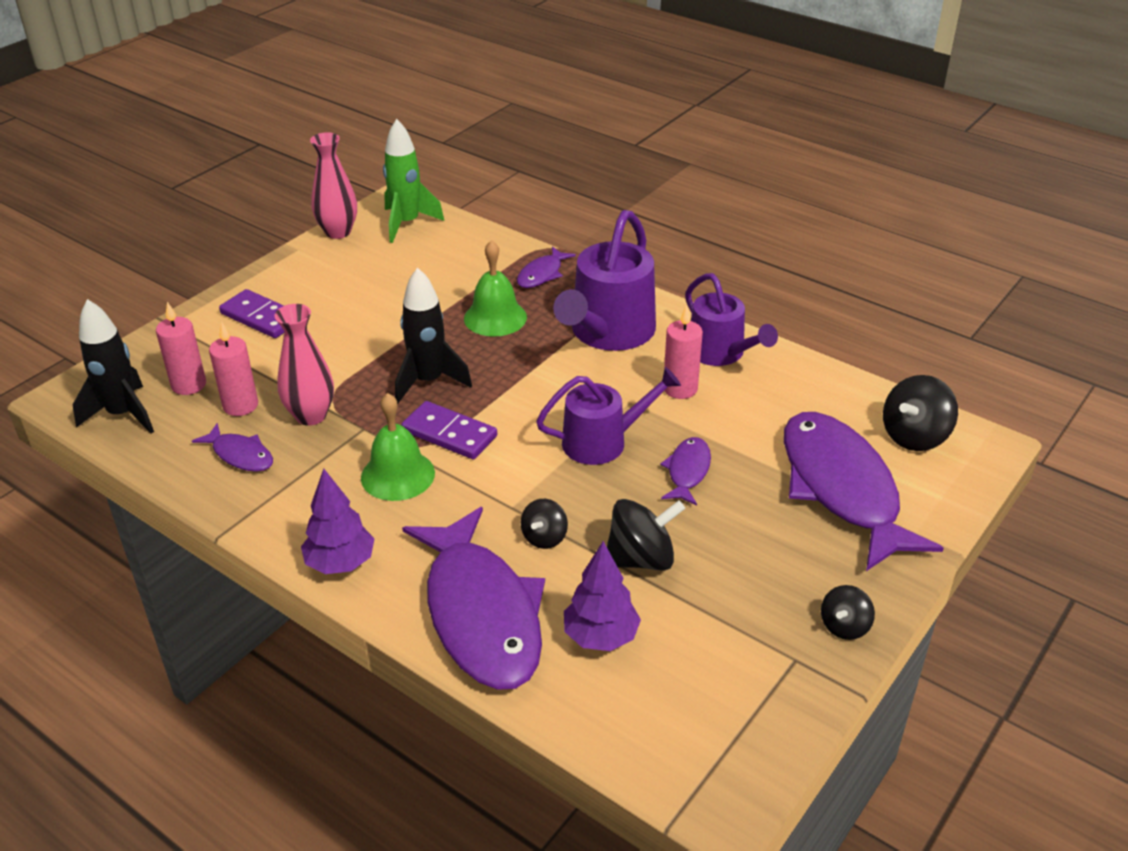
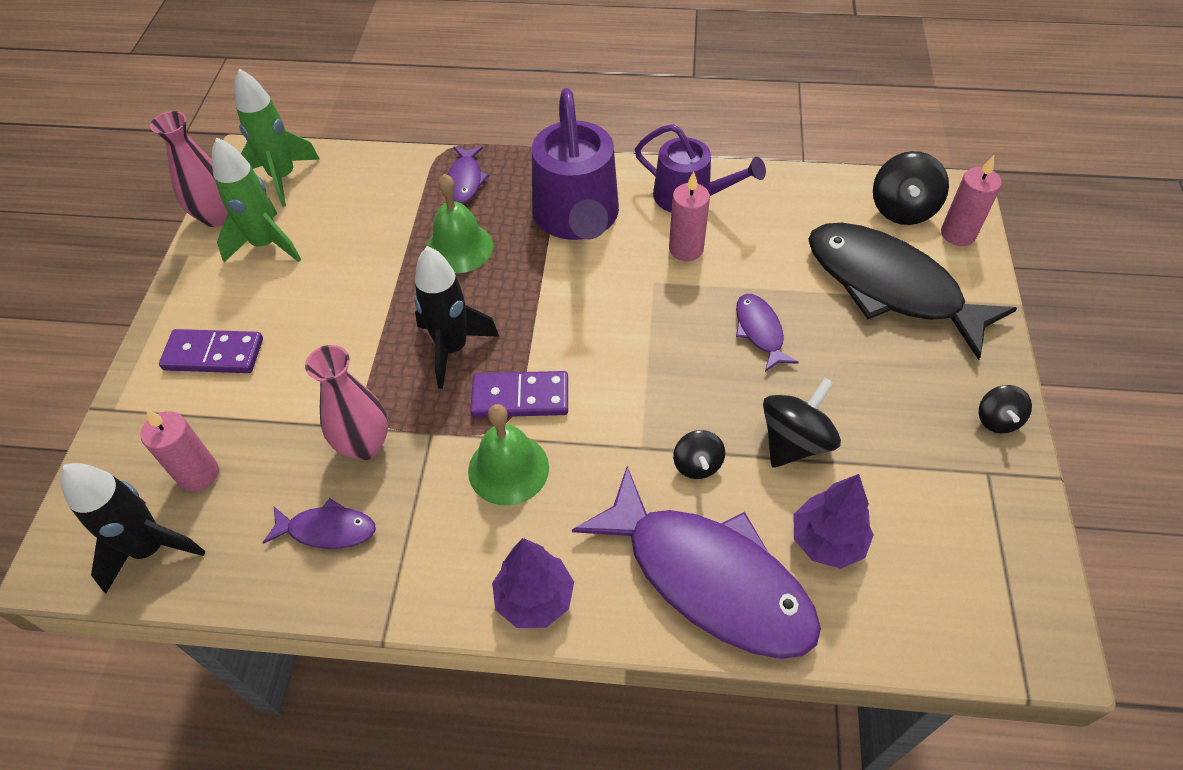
camera: 30 degrees left, 15 degrees up
(240, 405) = (278, 471): pink candle -> pink candle (958, 234)
(356, 262) = (266, 244): none -> green rocket
(603, 441) = (665, 336): purple watering can -> none
(842, 488) = (890, 287): purple fish -> black fish

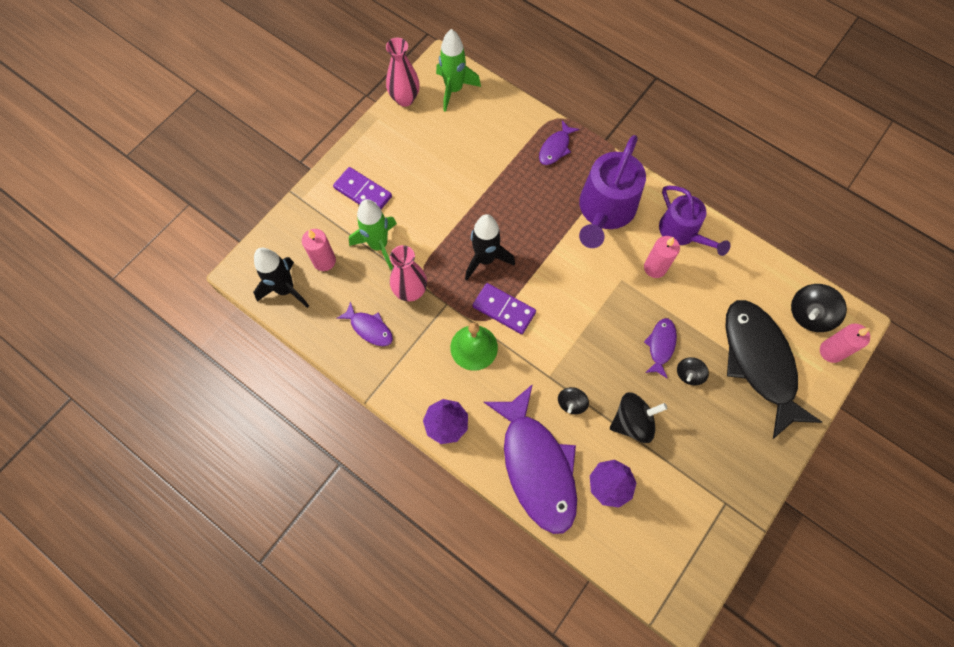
camera: 30 degrees right, 15 degrees up
(266, 244) = (422, 134): green rocket -> green rocket (379, 245)
(459, 247) = (525, 194): green bell -> none
(997, 420) = (756, 478): black spinning top -> black spinning top (689, 374)

